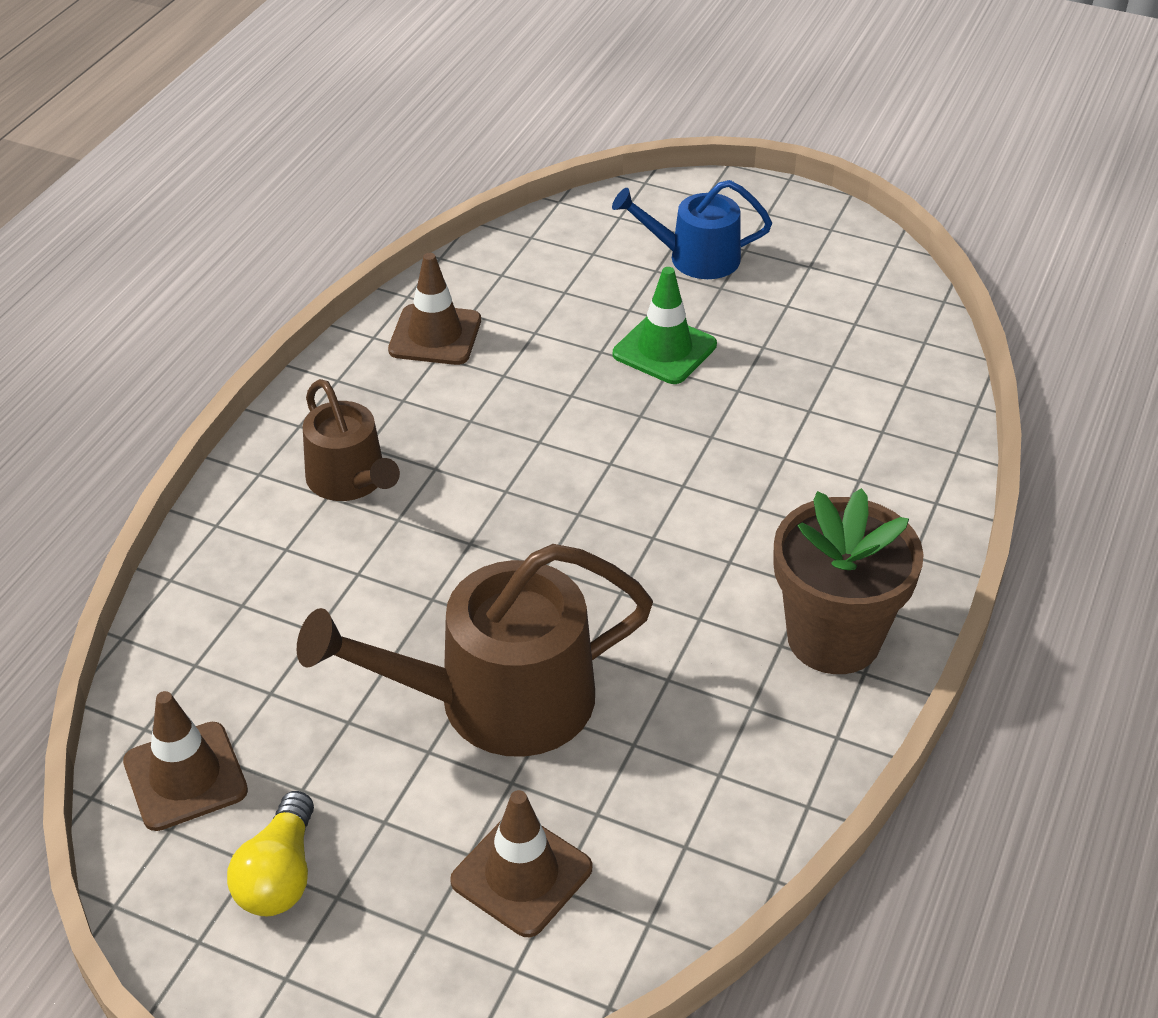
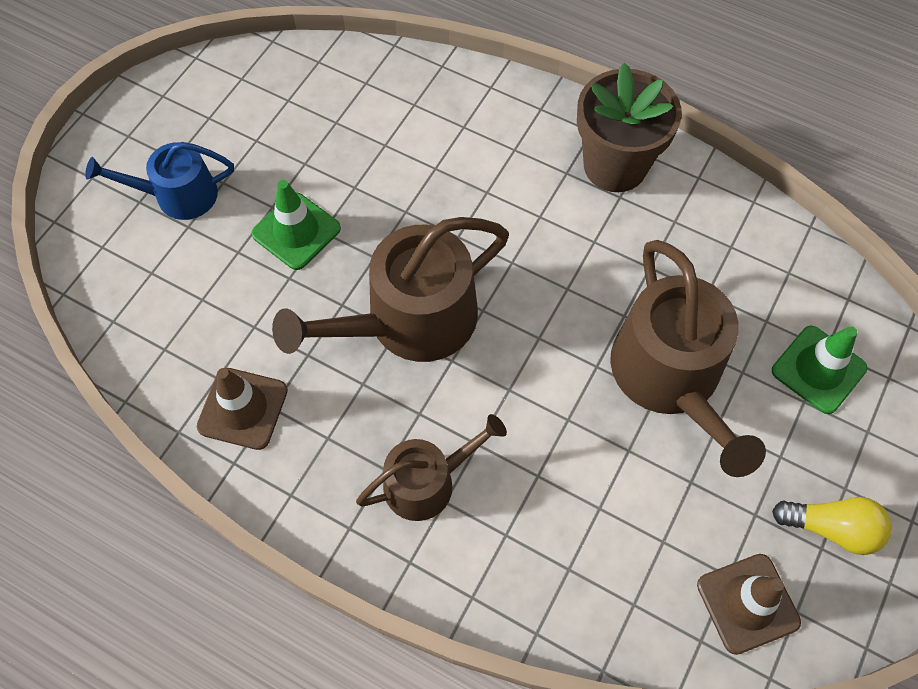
camera: 85 degrees left, 20 degrees up
(521, 875) = (818, 369): brown traffic cone -> green traffic cone
(555, 451) = (410, 321): none -> brown watering can
(695, 258) = (178, 195): blue watering can -> blue watering can turned 75 degrees clockwise

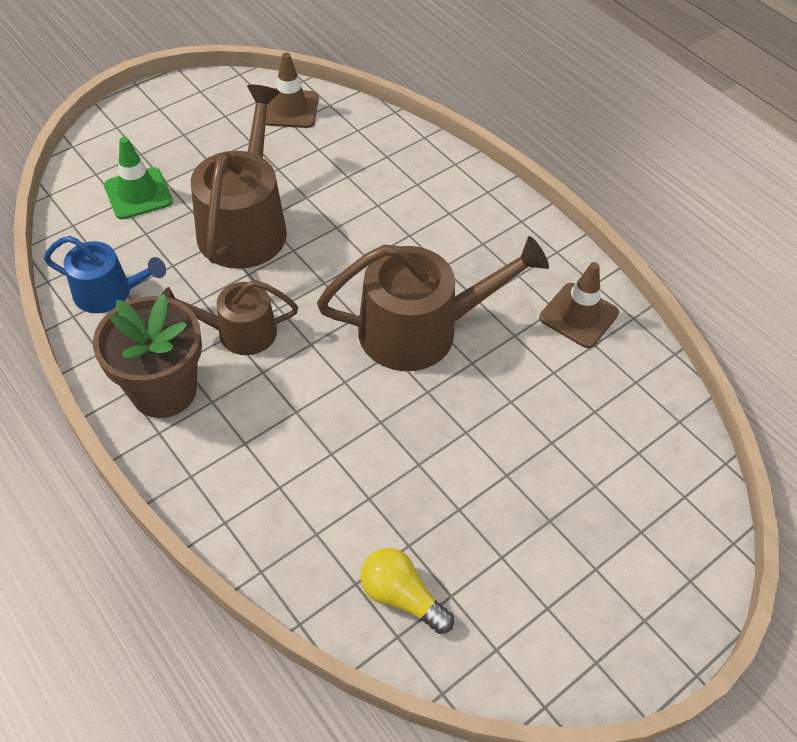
camera: 160 degrees left, 10 degrees down
(178, 195) = (599, 523): blue watering can -> blue watering can (109, 293)
(296, 231) = (491, 441): green traffic cone -> none
(427, 482) = (456, 226): brown watering can -> brown watering can (239, 332)
(831, 528) = (210, 121): yellow light bulb -> yellow light bulb (401, 596)

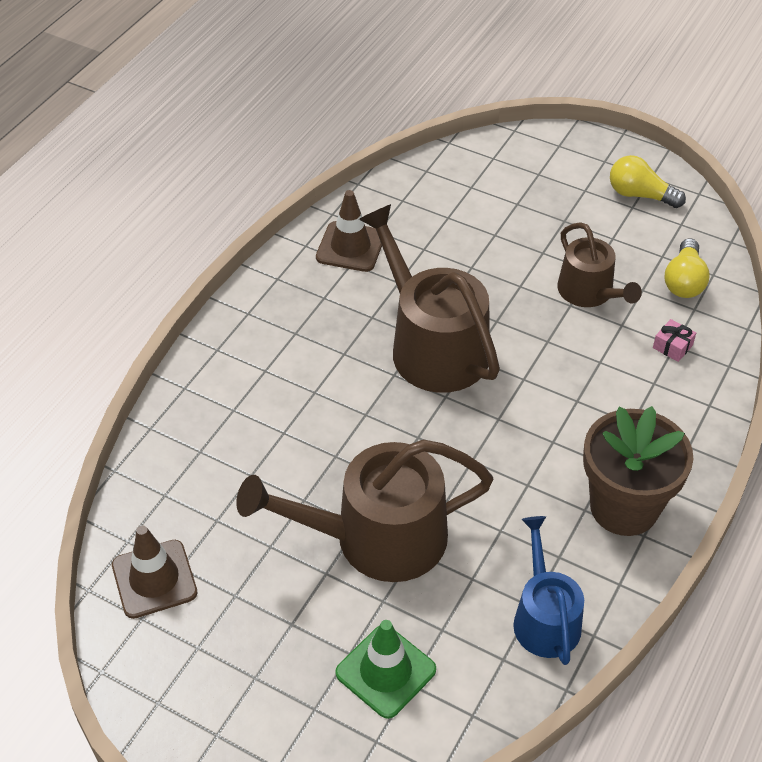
camera: 110 degrees left, 5 degrees down
(239, 332) = (521, 479): brown watering can -> brown watering can (589, 292)
(315, 530) = (672, 346): none -> pink gift
(566, 628) = (640, 195): none -> yellow light bulb

